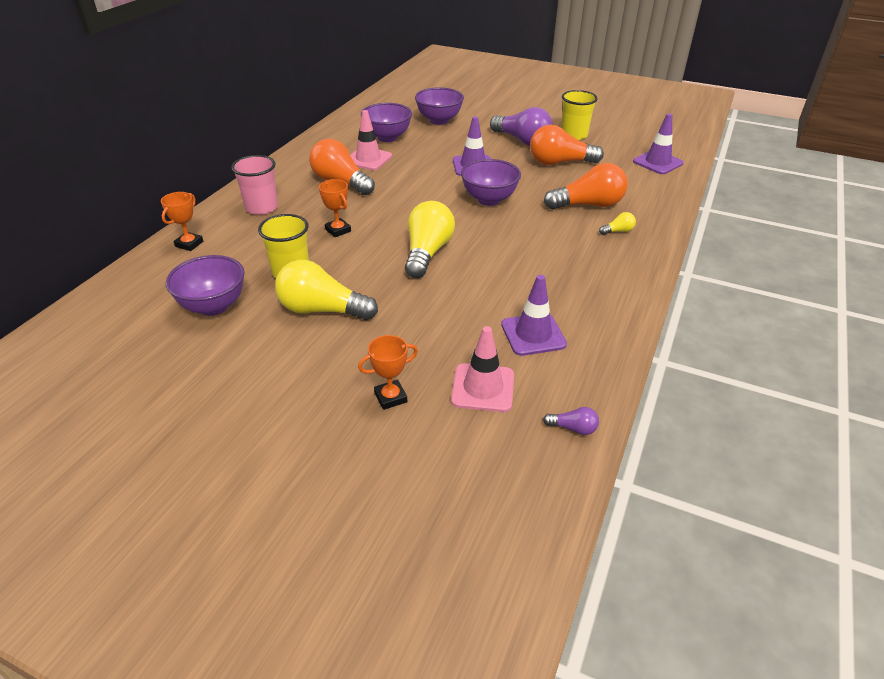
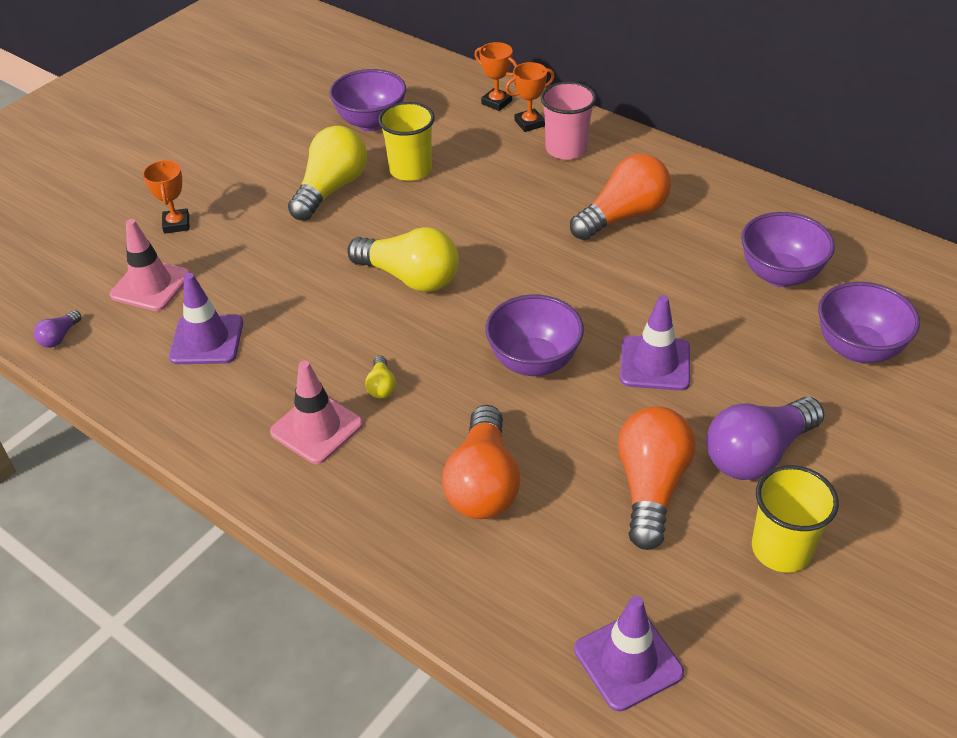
camera: 105 degrees right, 5 degrees up
(338, 230) = (491, 207): orange trophy -> orange trophy (529, 123)
(368, 159) = (697, 247): pink traffic cone -> pink traffic cone (317, 428)
(618, 231) = (390, 496): yellow light bulb -> yellow light bulb (381, 386)

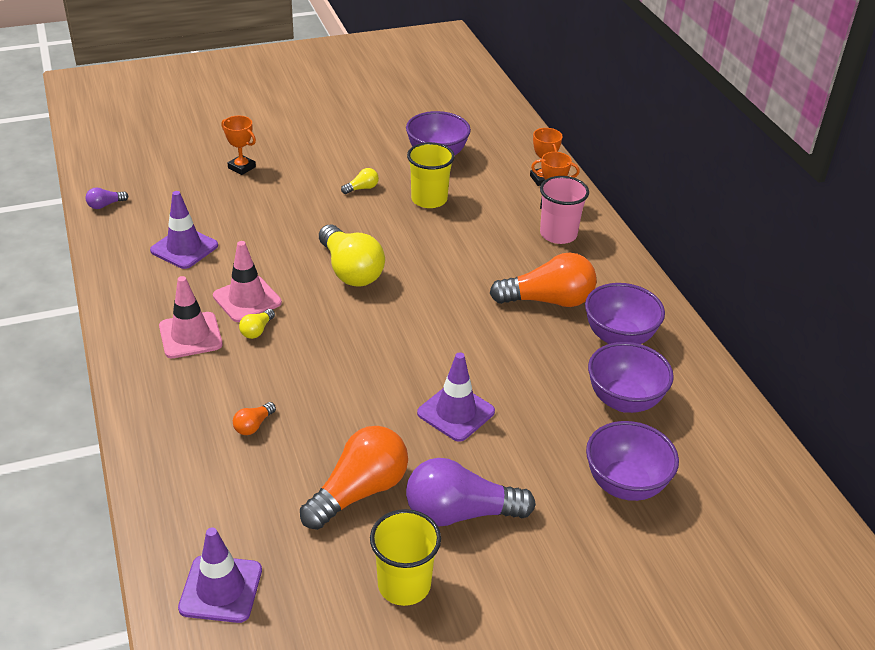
camera: 30 degrees right, 5 degrees down
(151, 285) = (187, 198): pink traffic cone -> pink traffic cone (247, 299)
(176, 224) = (241, 167): orange trophy -> orange trophy turned 75 degrees counterclockwise
(331, 189) = (362, 188): yellow light bulb -> yellow light bulb, size x0.43
(483, 483) = (253, 425): orange light bulb -> orange light bulb, size x0.43
(534, 362) = (372, 367): purple bowl -> purple bowl (619, 337)

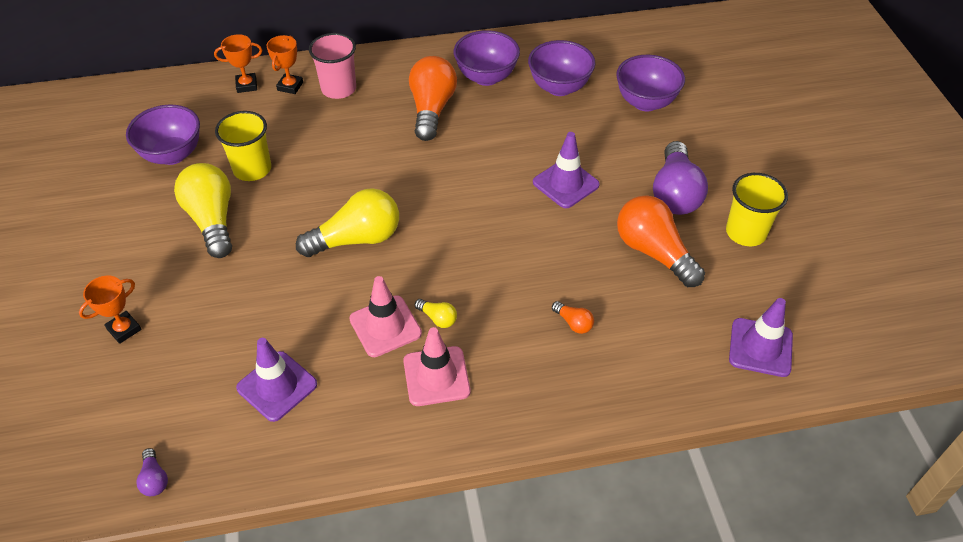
camera: 80 degrees left, 10 degrees up
(362, 188) = (212, 220): yellow light bulb -> yellow light bulb, size x2.30

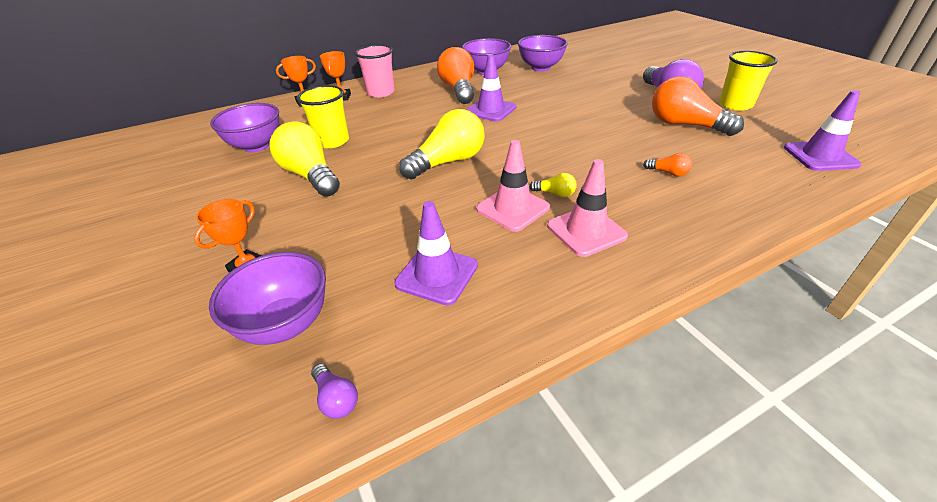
camera: 15 degrees left, 10 degrees down
(565, 184) = (587, 106): purple traffic cone -> purple traffic cone (491, 110)
(645, 102) = (604, 64): purple bowl -> purple bowl (286, 324)

